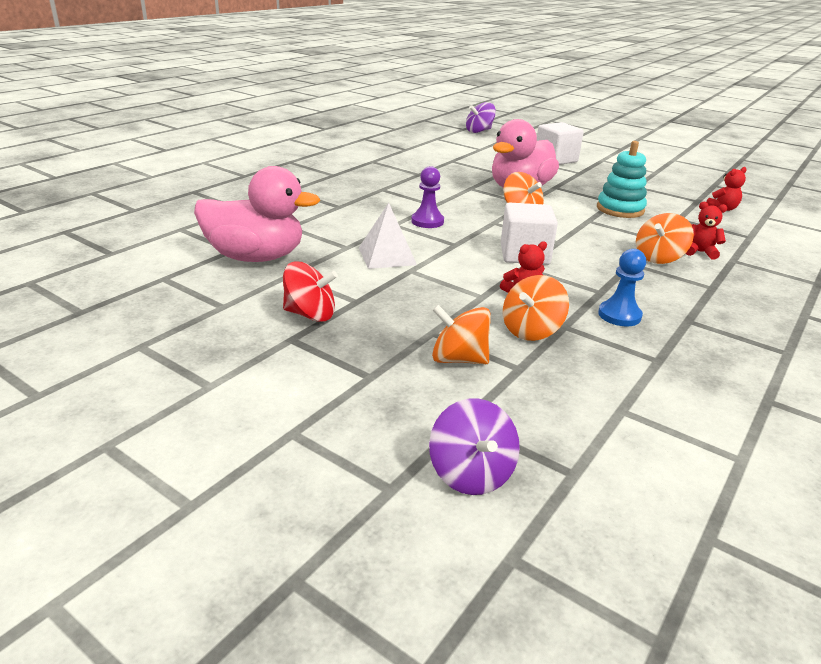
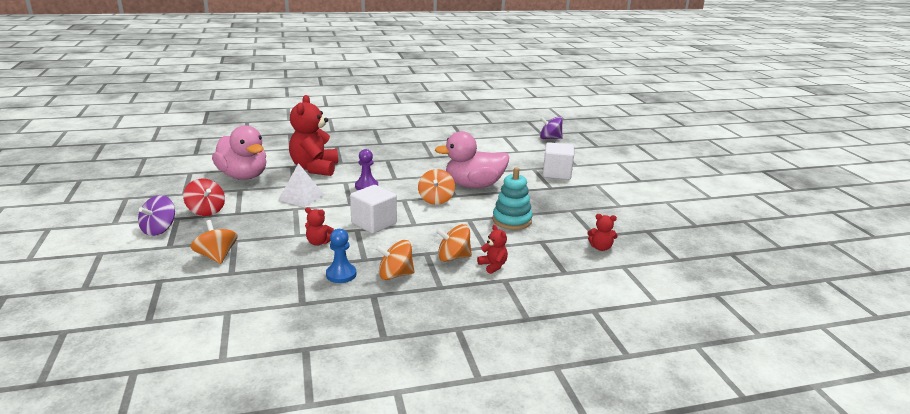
camera: 40 degrees right, 5 degrees down
(325, 221) = (315, 168): none -> red teddy bear
(471, 473) = (117, 299): purple spinning top -> purple spinning top (159, 229)
(531, 330) = (278, 260): orange spinning top -> orange spinning top (395, 275)

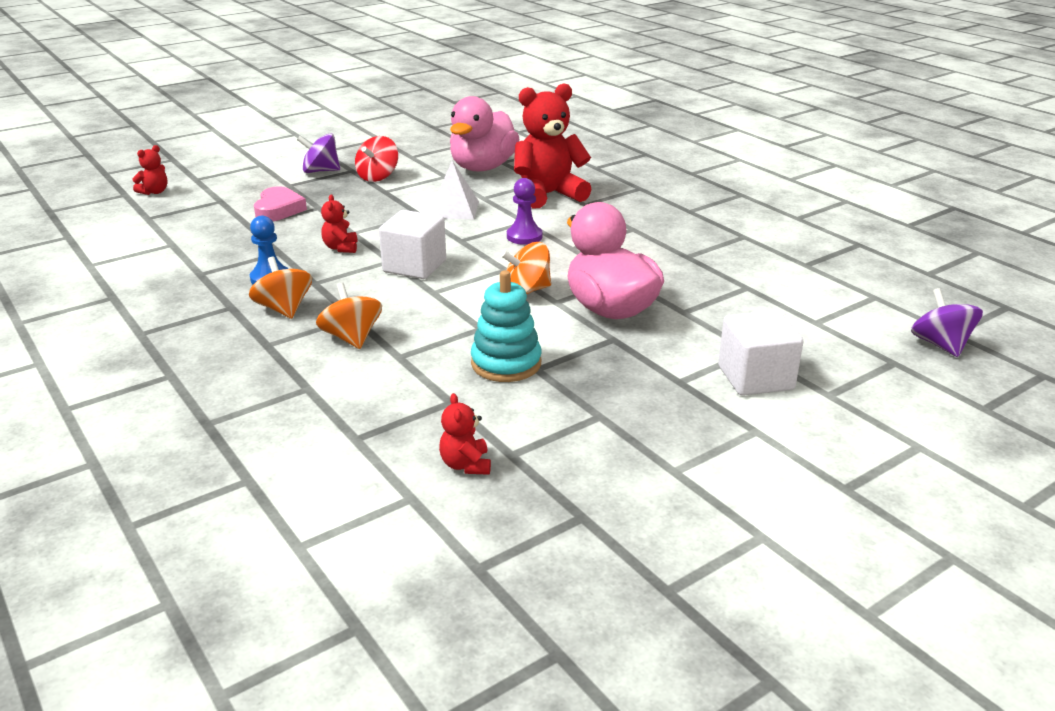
camera: 70 degrees right, 5 degrees up
(216, 256) = (278, 209): orange spinning top -> pink heart
(493, 266) = (343, 372): red teddy bear -> red teddy bear (154, 192)

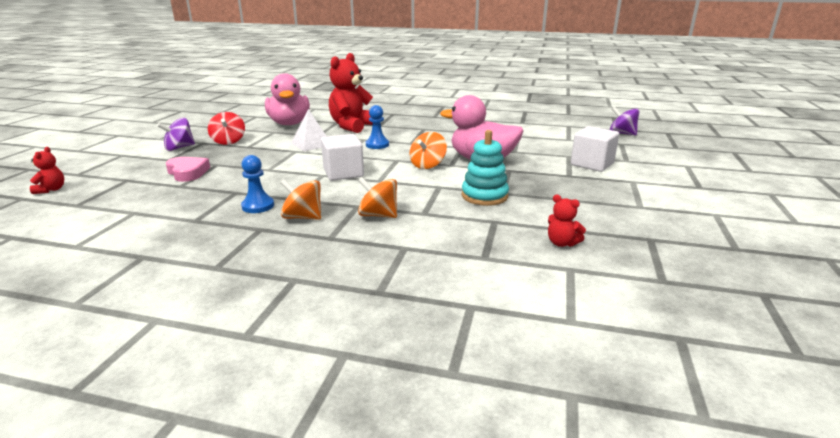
camera: 40 degrees left, 5 degrees down
(341, 248) = (276, 178): red teddy bear -> none
(524, 236) = (377, 145): purple pawn -> blue pawn

